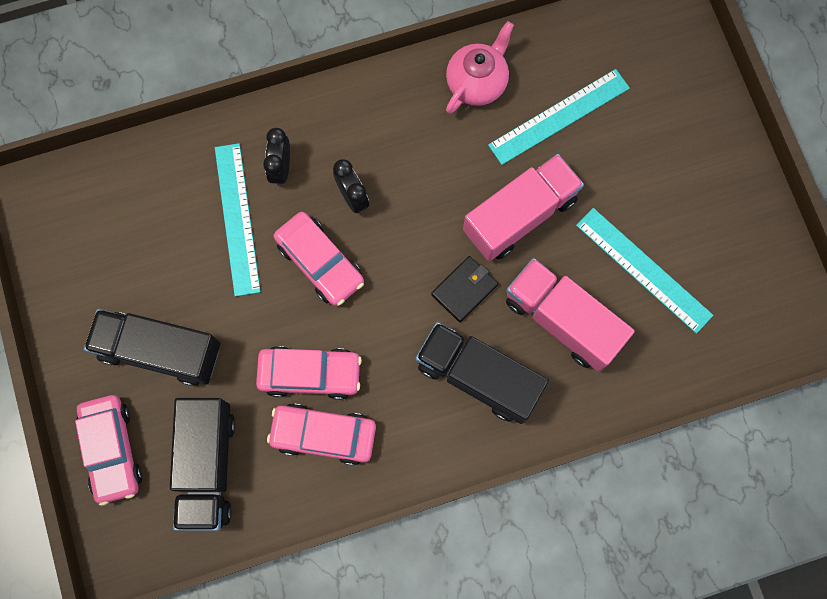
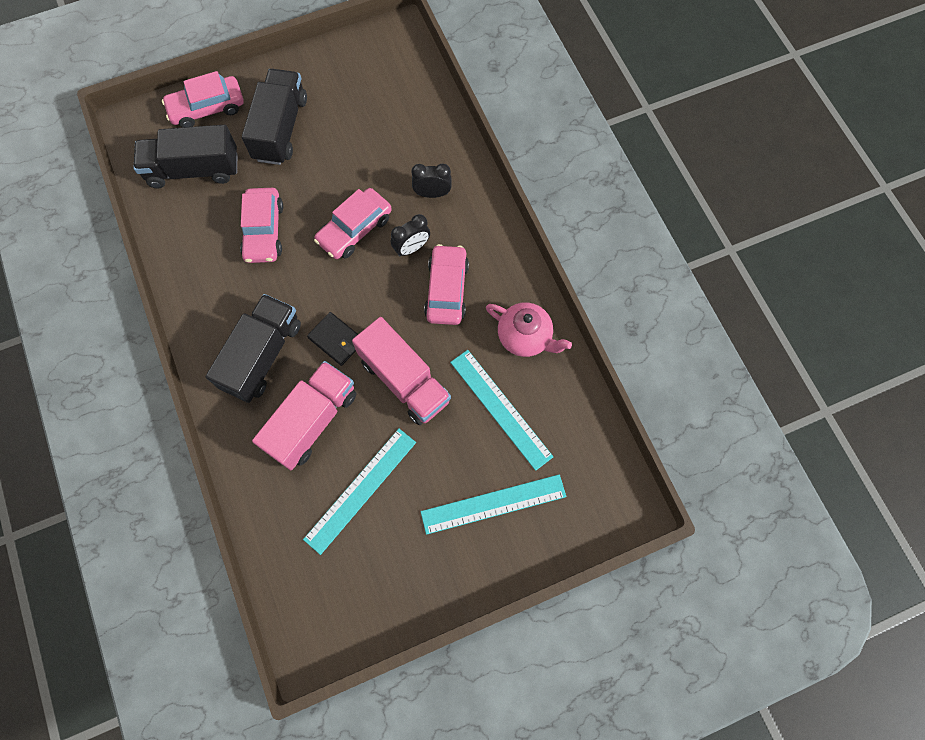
camera: 85 degrees right, 5 degrees down
(237, 218) = (388, 167): turquoise ruler -> turquoise ruler (493, 504)
(323, 435) = (216, 245): pink car -> pink car (446, 290)

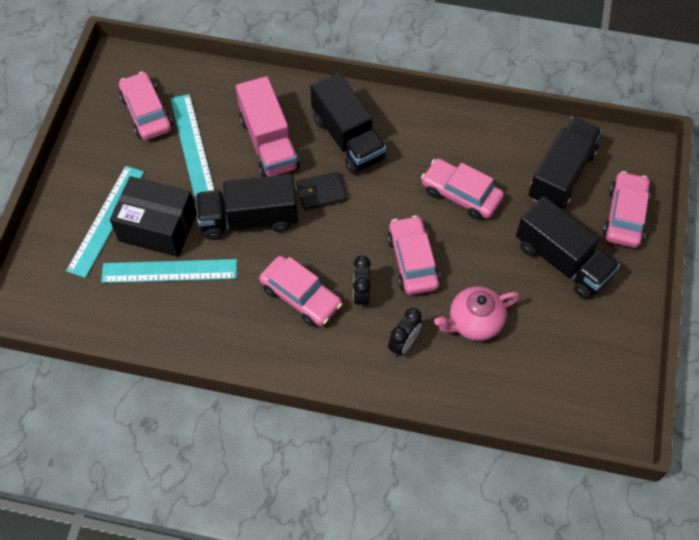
camera: 125 degrees right, 10 degrees down
(352, 565) = (146, 113): none -> pink car
(404, 380) = (249, 219): pink truck -> black truck
(467, 452) = (158, 227): none -> black box
(525, 337) = (210, 329): pink teapot -> pink teapot (474, 322)

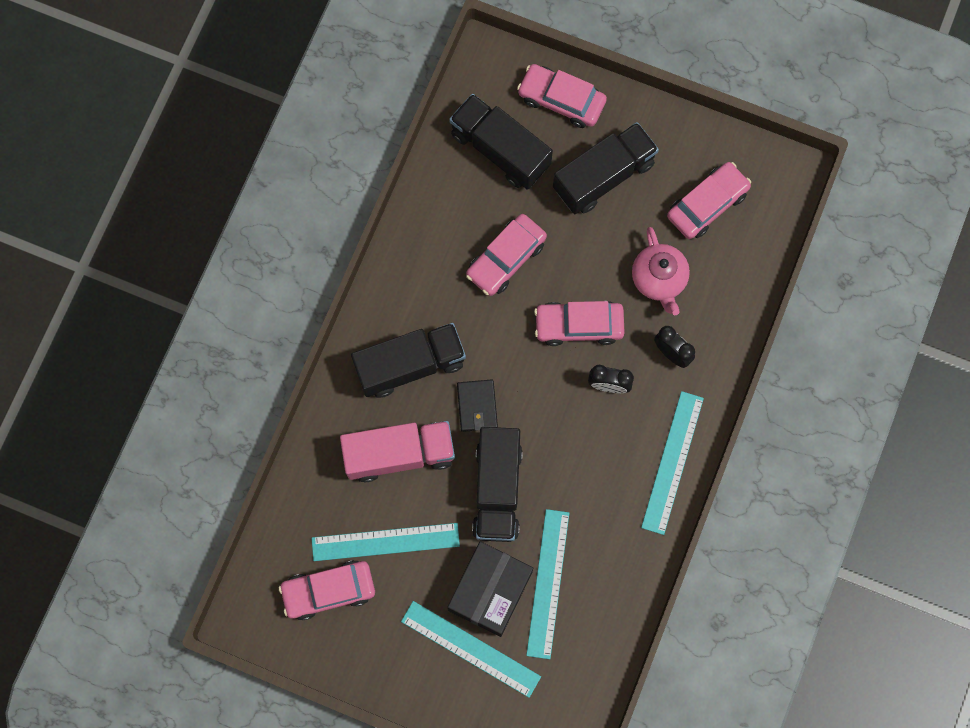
camera: 80 degrees left, 15 degrees up
(297, 359) = (673, 462): none -> turquoise ruler
(301, 296) = (601, 447): pink car -> pink car (707, 204)

